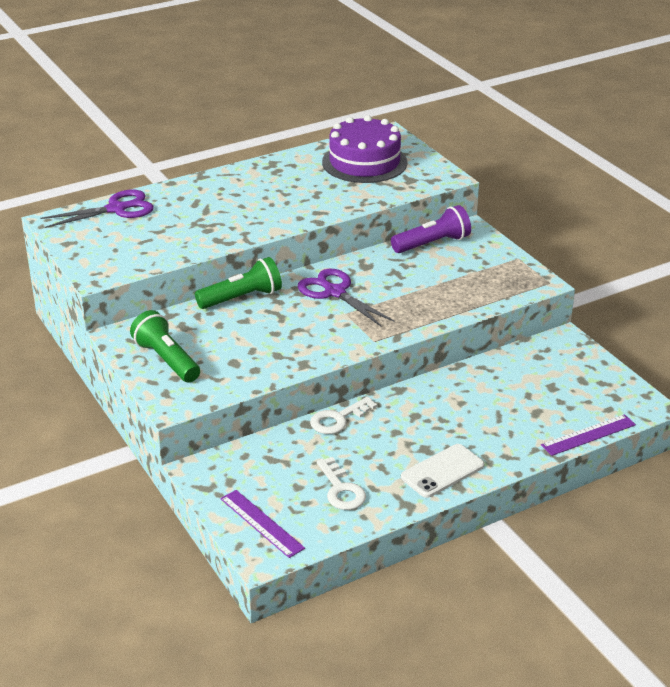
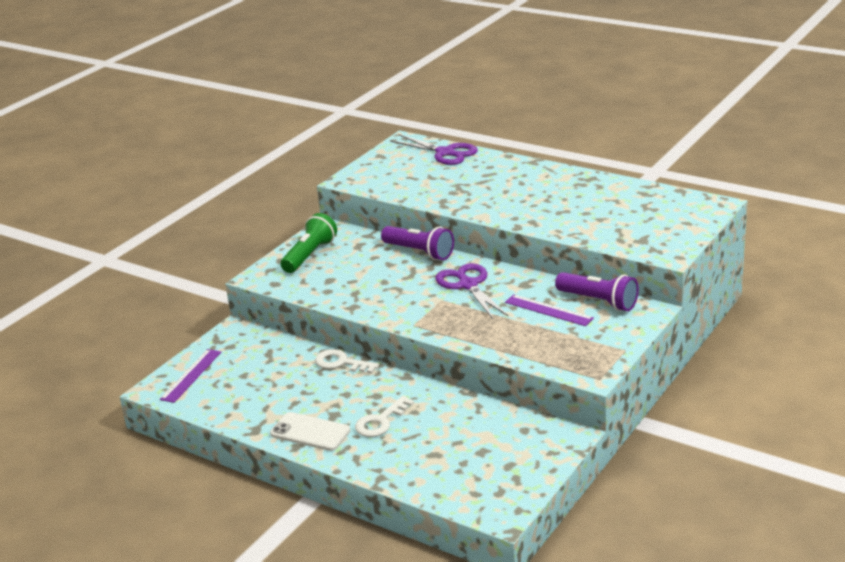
camera: 65 degrees right, 5 degrees down
(242, 298) = (419, 252): green flashlight -> purple flashlight
(335, 292) = (468, 285): purple scissors -> purple scissors turned 45 degrees counterclockwise
(341, 490) = (253, 394): white key -> white key (380, 421)
(364, 162) = (645, 212): purple cake -> none
(588, 435) = (423, 493): purple ruler -> purple ruler (548, 310)

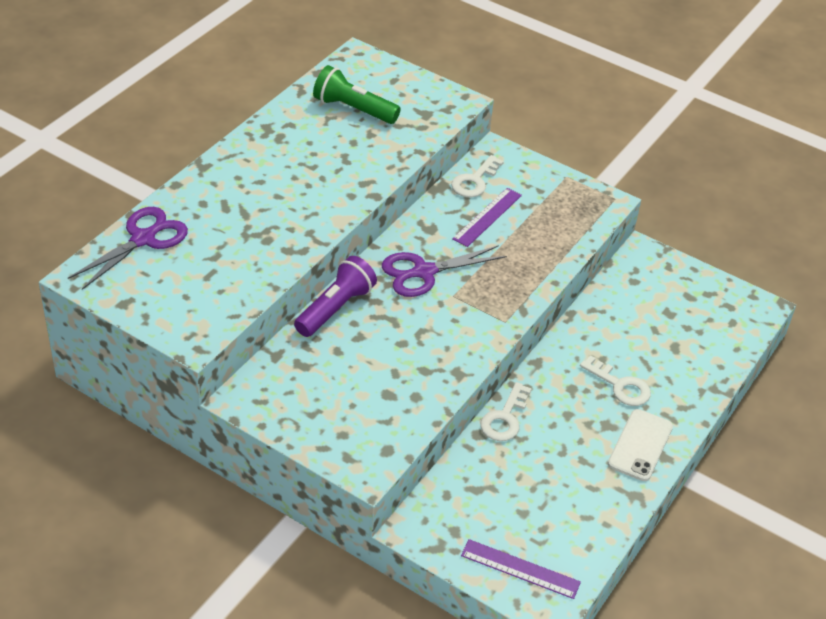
camera: 95 degrees left, 15 degrees up
(309, 255) = (317, 415): green flashlight -> green flashlight (353, 109)
(598, 301) = (474, 181): purple flashlight -> white key

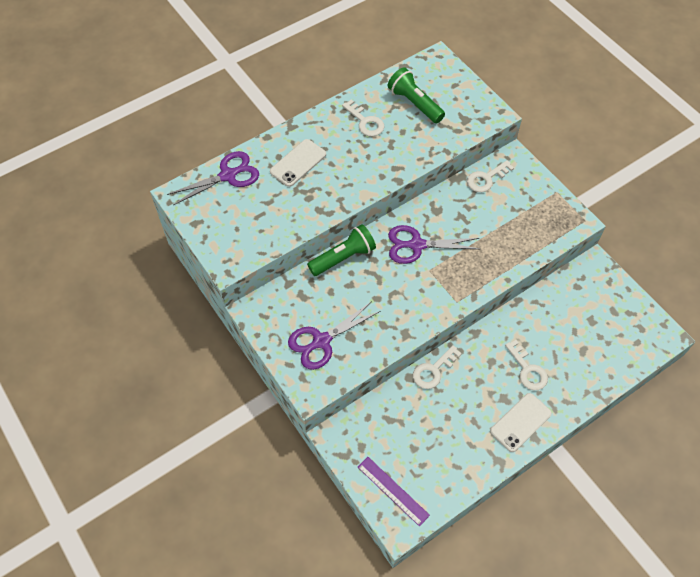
camera: 25 degrees right, 15 degrees up
(233, 204) = (298, 163): none -> white phone
(300, 141) = (365, 122): none -> white key
(335, 308) = (343, 257): purple flashlight -> green flashlight
(353, 409) = (321, 341): none -> purple scissors
(487, 217) = (482, 211): purple ruler -> none

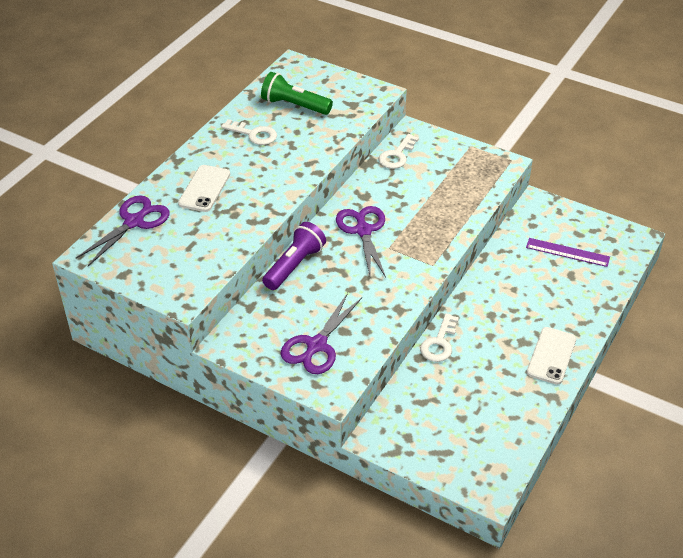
camera: 25 degrees left, 15 degrees down
(343, 257) = (294, 265): green flashlight -> purple flashlight
(393, 490) = (464, 463): purple ruler -> purple ruler (567, 252)
(417, 245) = (363, 231): purple scissors -> purple scissors turned 105 degrees clockwise
(527, 370) = (530, 309): white key -> none

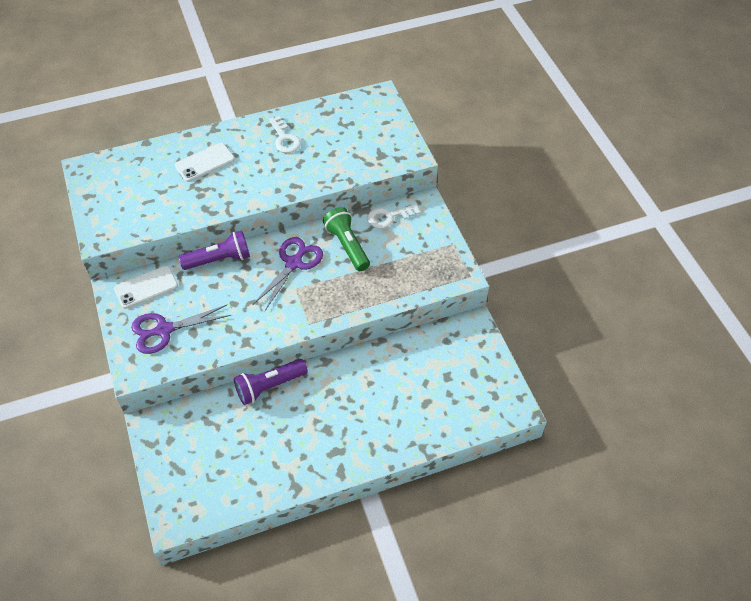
camera: 40 degrees right, 10 degrees up
(134, 222) = (136, 161): purple scissors -> none
(294, 105) = (339, 131): green flashlight -> green flashlight (347, 245)
(439, 343) = (269, 386): white key -> purple flashlight
(551, 356) = (333, 456): white phone -> white phone (146, 287)
(567, 252) = (446, 382): purple ruler -> none

